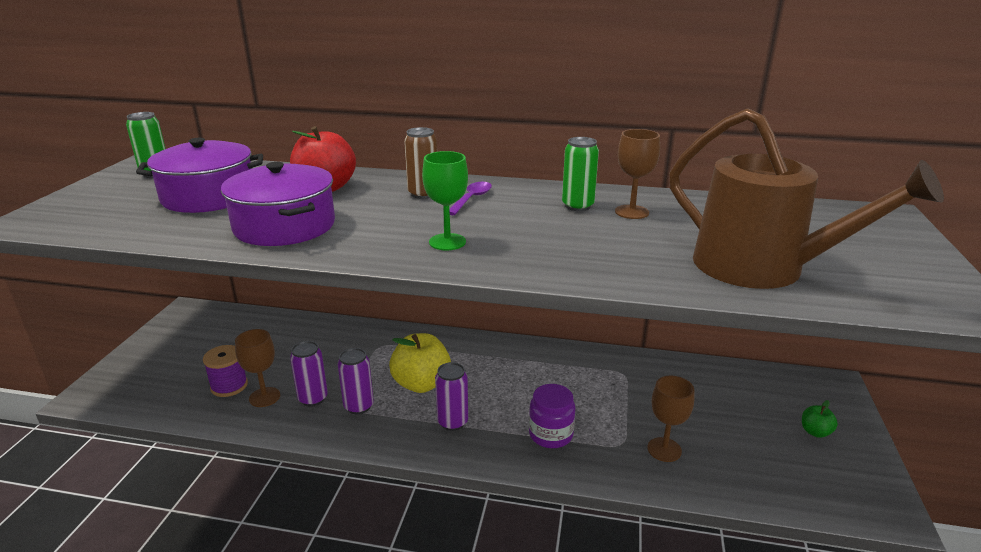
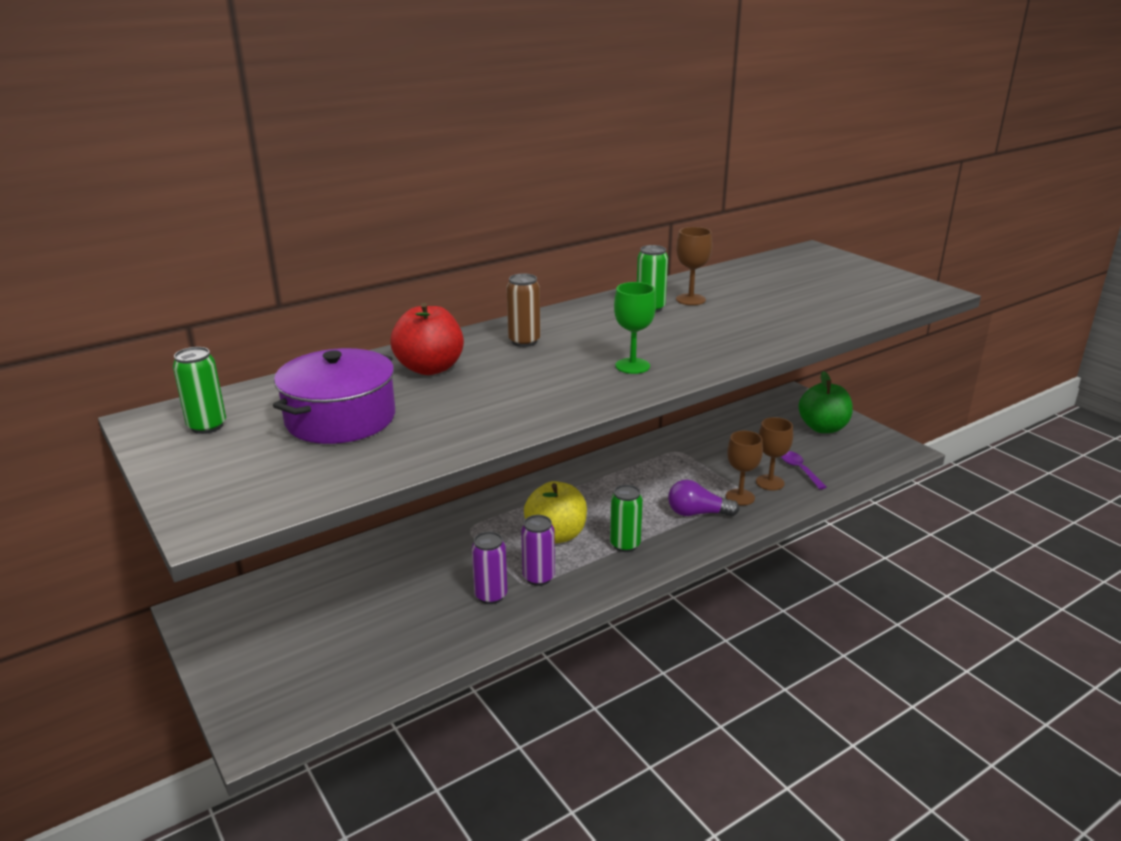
camera: 45 degrees left, 0 degrees up
(229, 386) = (394, 634): purple spool -> none
(264, 397) = (446, 620): brown goblet -> brown goblet (740, 497)
(285, 226) = (486, 408): purple pot -> none
(452, 422) = (625, 545): purple can -> green can
(471, 199) = (570, 331): purple spoon -> purple spoon (799, 470)
(550, 434) = (697, 513): purple jar -> purple light bulb
(761, 268) = (824, 307): brown watering can -> none
(815, 432) = (823, 428): green apple -> green apple, size x2.05

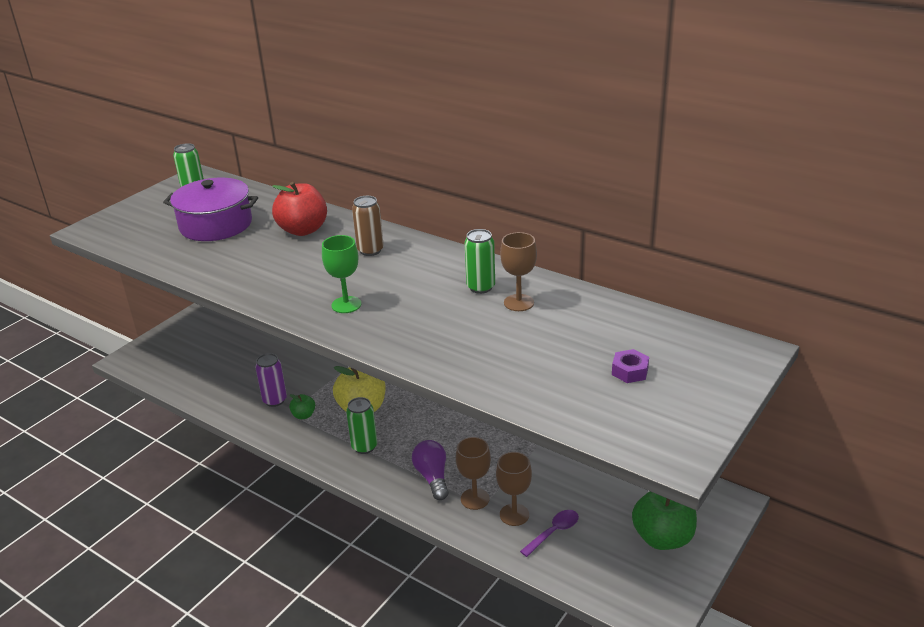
camera: 70 degrees right, 5 degrees up
(538, 577) = (303, 415): purple can -> green apple
(821, 284) = (630, 371): none -> purple nut

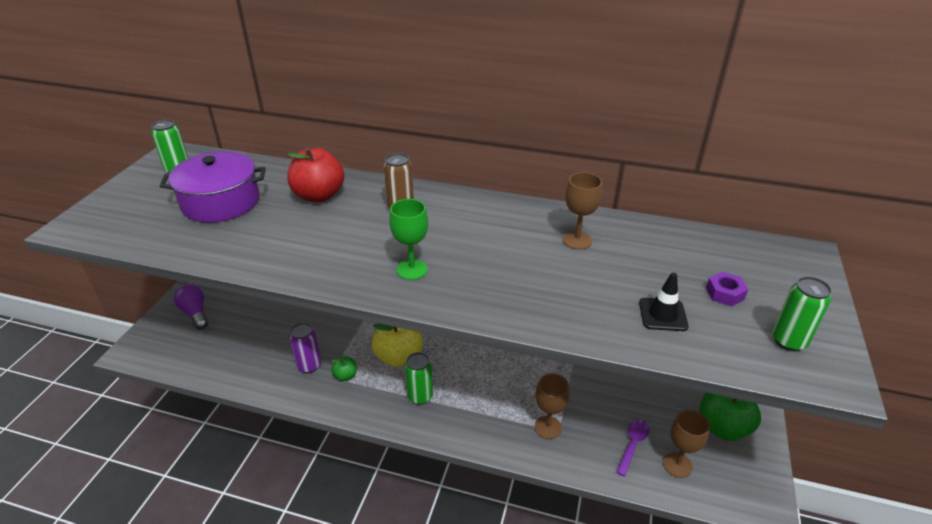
camera: 20 degrees left, 5 degrees up
(432, 477) = (499, 414): purple light bulb -> purple light bulb (195, 313)
(480, 287) = (531, 230): green can -> green can (788, 341)
(514, 515) = (590, 435): brown goblet -> brown goblet (677, 465)
(551, 378) = (662, 315): none -> black traffic cone

